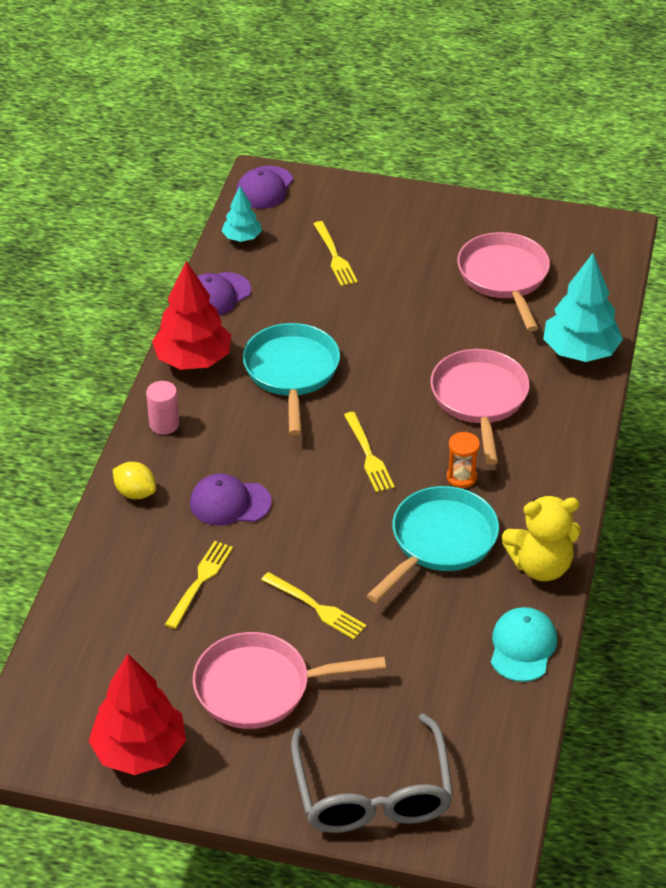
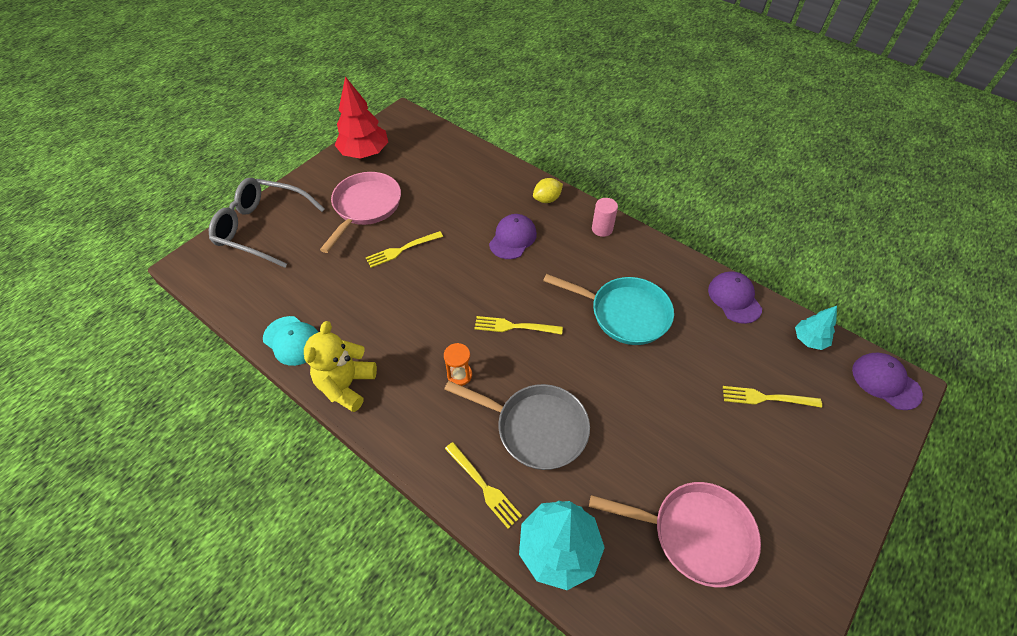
camera: 115 degrees right, 10 degrees up
(193, 360) = (662, 262): red tree -> none
(200, 581) = (458, 206): yellow fork -> yellow fork (483, 486)
(439, 542) = (409, 334): turquoise pan -> none
(479, 399) = (536, 428): pink pan -> grey pan

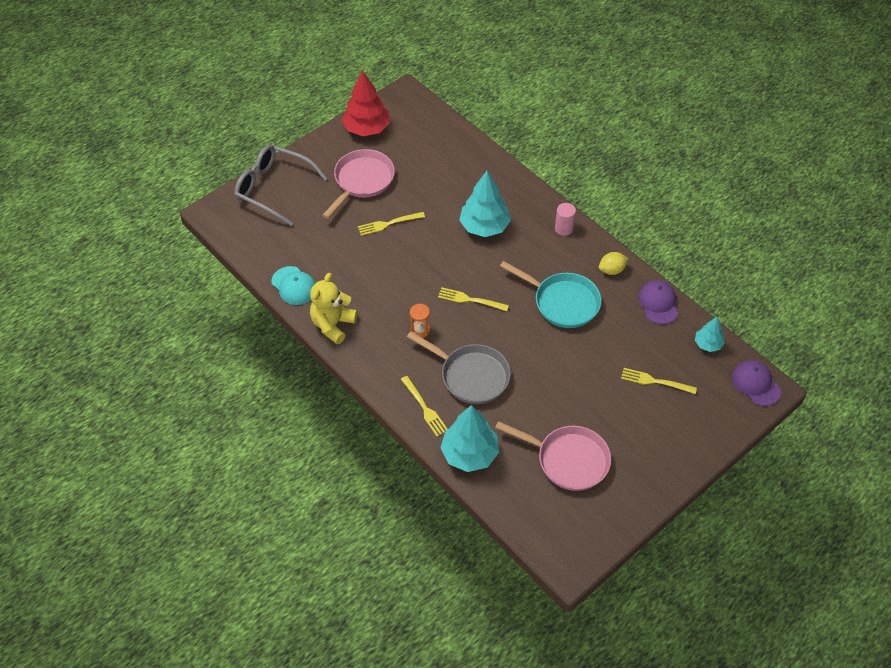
camera: 10 degrees right, 0 degrees up
(513, 238) = (484, 226): purple cap -> turquoise tree
(547, 199) = (522, 195): yellow lemon -> yellow lemon (612, 270)

